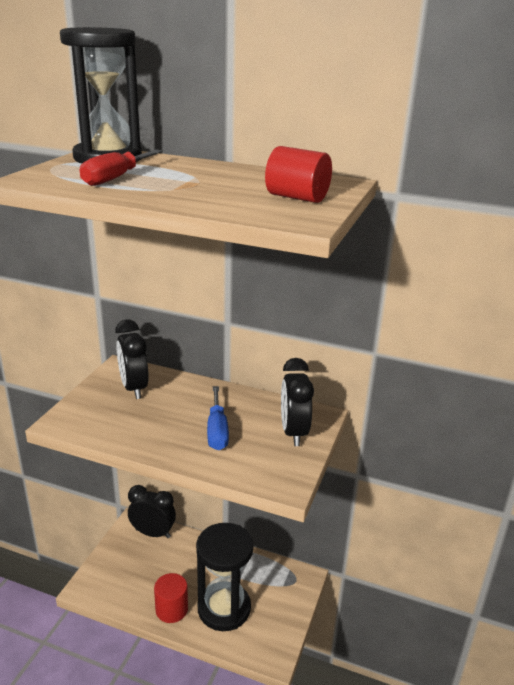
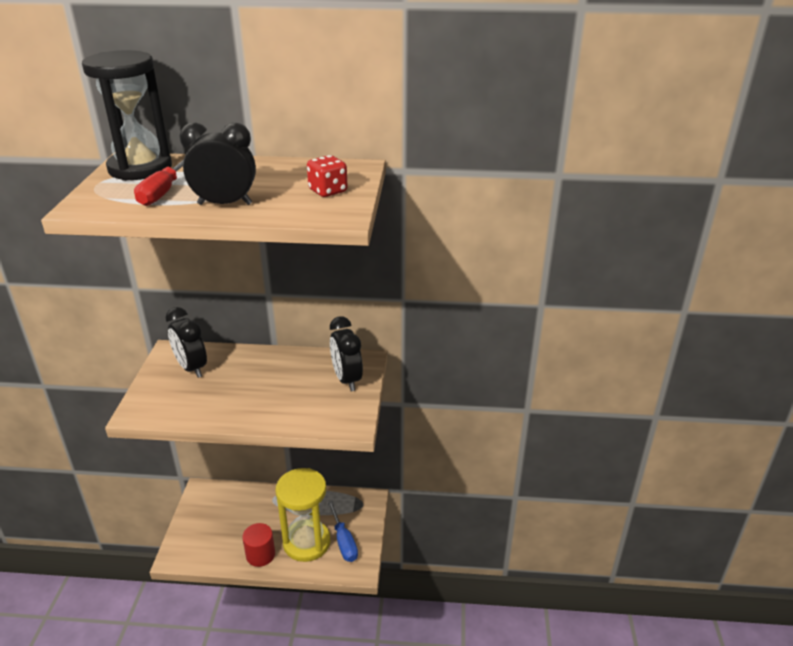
camera: 15 degrees left, 5 degrees up
(153, 533) = (222, 495): black clock -> black clock (225, 204)
(217, 430) = (281, 391): blue screwdriver -> blue screwdriver (344, 542)
(224, 608) = (306, 542): black hourglass -> yellow hourglass
(297, 197) = (328, 191): red cylinder -> red dice

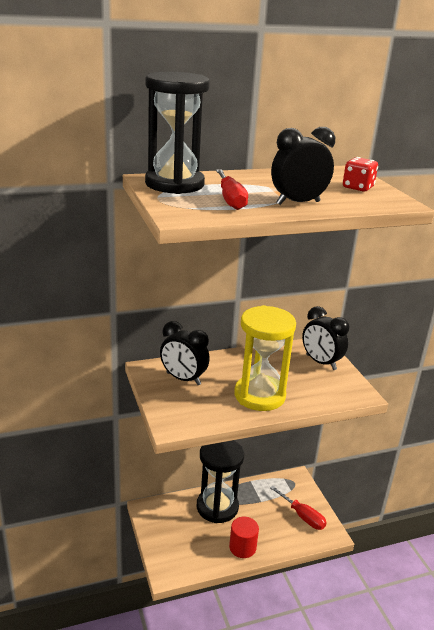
camera: 25 degrees left, 5 degrees down
(266, 507) = (217, 507): none -> black hourglass
(306, 542) = (273, 525): yellow hourglass -> yellow hourglass (259, 395)
(344, 542) = (302, 516): blue screwdriver -> red screwdriver

